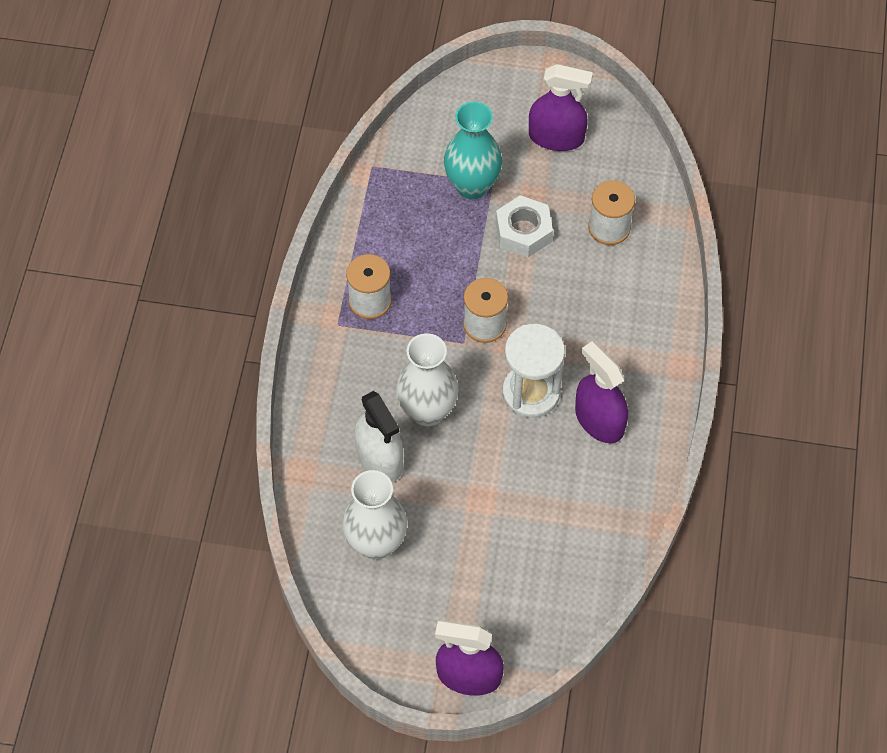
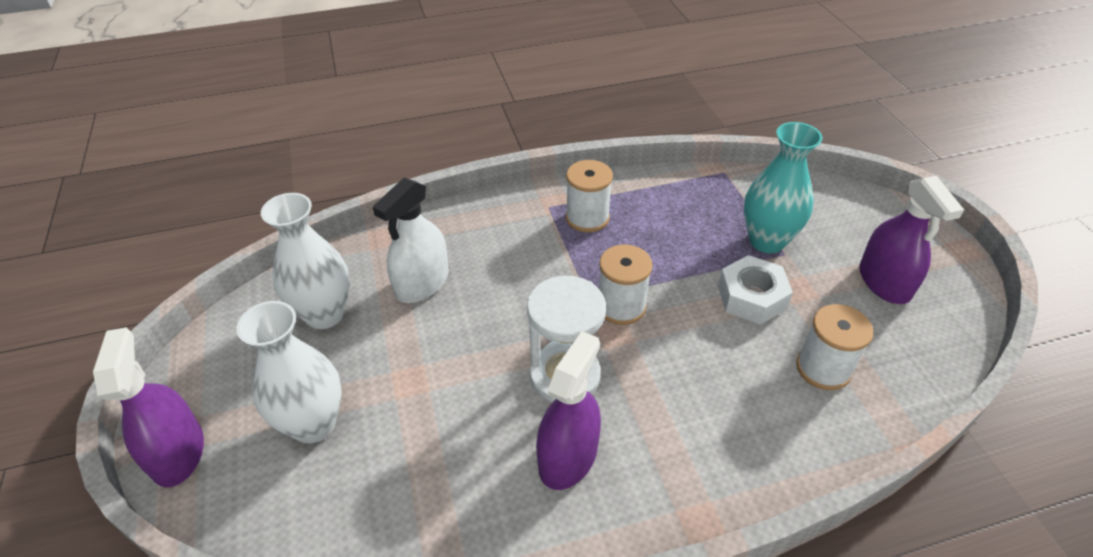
camera: 65 degrees right, 15 degrees down
(427, 411) = (493, 299): white vase -> white vase (313, 424)

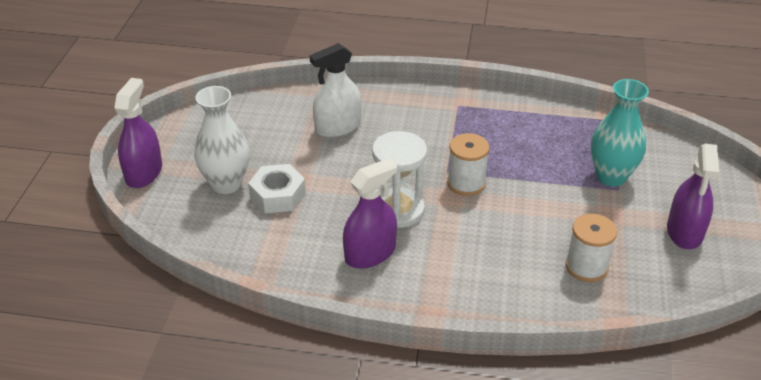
camera: 25 degrees right, 5 degrees down
(324, 314) = (265, 126): white vase -> none
(587, 218) = (482, 121): white spool -> none
(751, 297) = (568, 208): white nut -> white nut (278, 195)

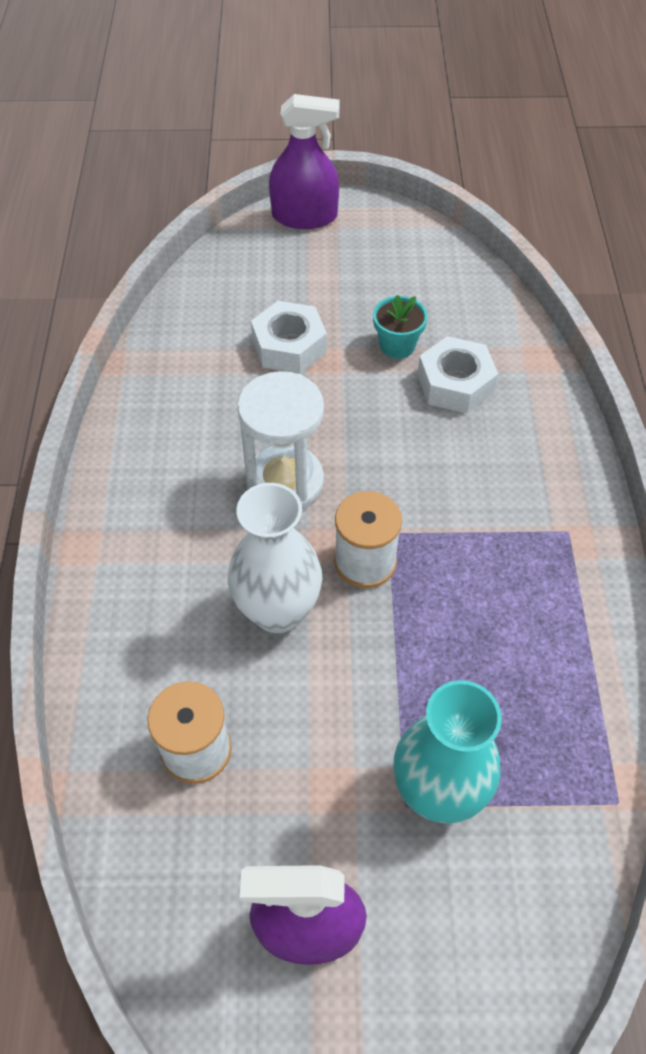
camera: 80 degrees right, 15 degrees up
(226, 184) = (300, 292): white vase -> white vase (278, 611)
(296, 146) = (397, 346): none -> turquoise flower pot
(338, 127) = (455, 383): white spray bottle -> white nut
(370, 253) = (191, 462): purple spray bottle -> none

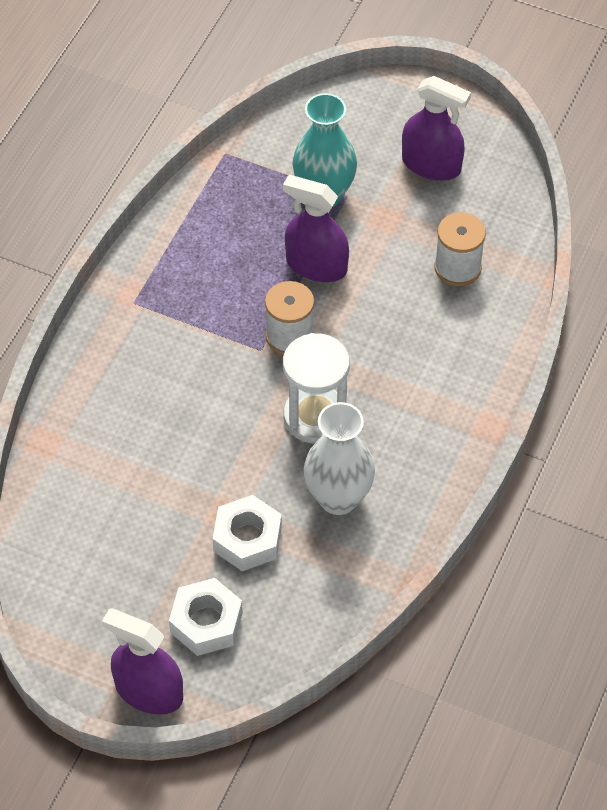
camera: 155 degrees left, 0 degrees up
(278, 611) = (367, 327): white vase -> white vase (338, 498)
(386, 671) = (316, 265): none -> purple spray bottle
(397, 346) = (154, 502): turquoise flower pot -> none
(455, 383) = (131, 446): white nut -> white nut (206, 622)

